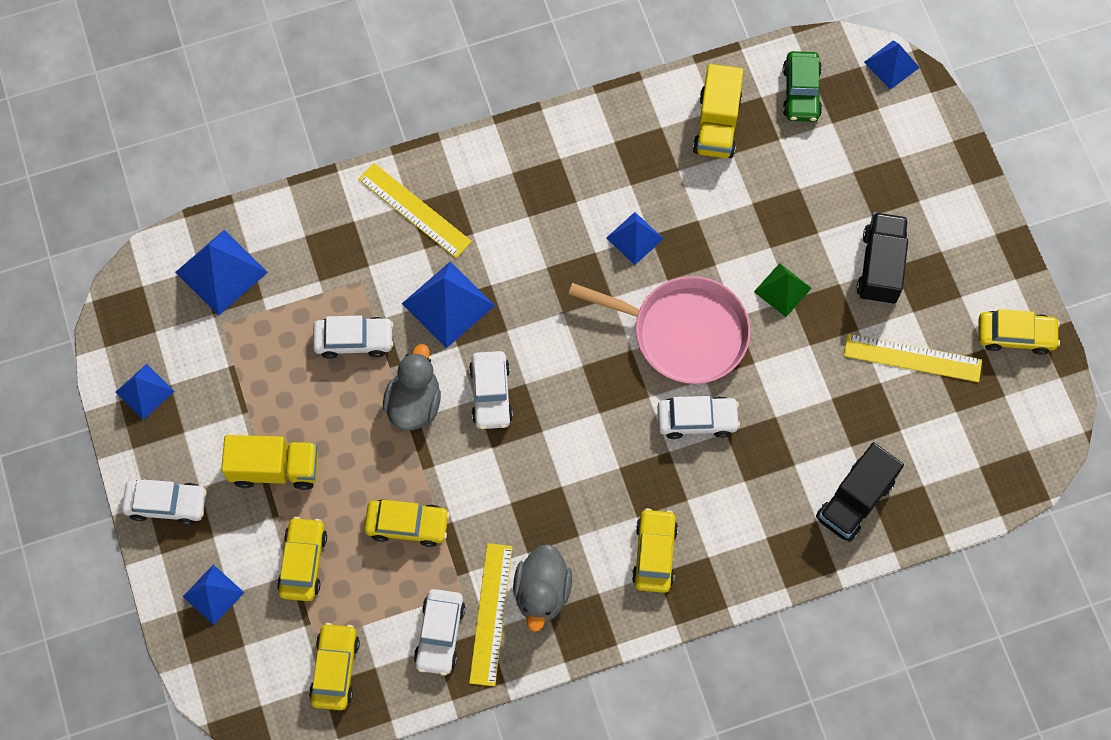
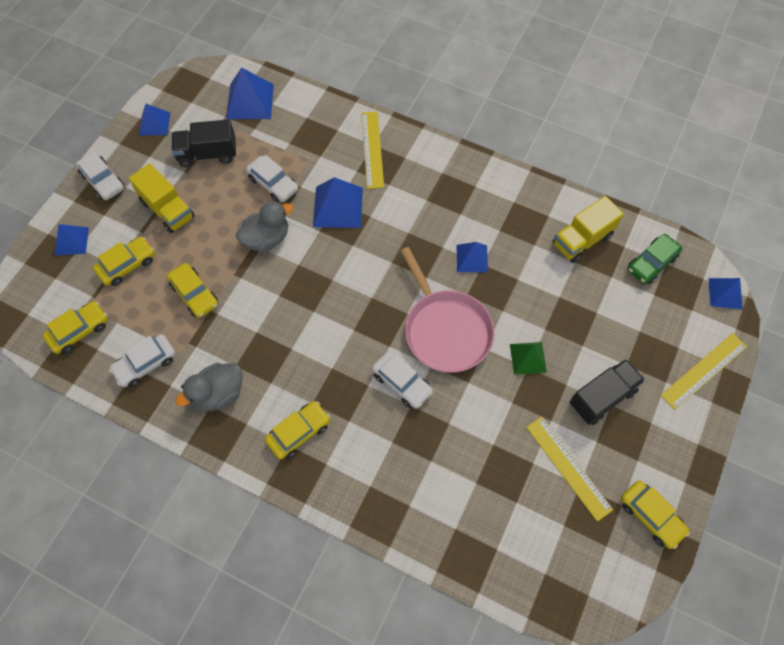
camera: 45 degrees right, 5 degrees down
(490, 614) = (181, 379): yellow ruler -> yellow ruler (703, 370)
(491, 394) = (309, 269): white car -> none
(854, 500) = (444, 516): black truck -> black truck (207, 154)

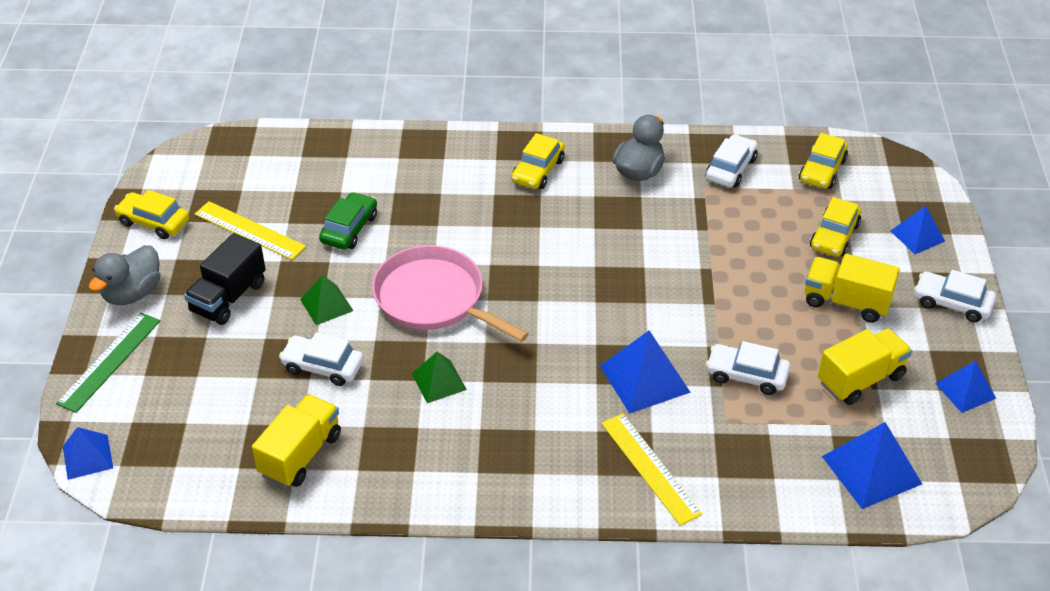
camera: 155 degrees right, 20 degrees down
(194, 294) = (736, 236): yellow car -> none
(207, 154) = (860, 379): black truck -> yellow truck
(267, 239) = (703, 314): grey duck -> grey duck (132, 293)
(402, 383) = (457, 239): white car -> white car (323, 367)
(472, 258) = (438, 381): blue pyramid -> green pyramid
(651, 263) = (196, 459): green car -> green car (349, 229)
(703, 370) = (109, 361): yellow ruler -> green ruler

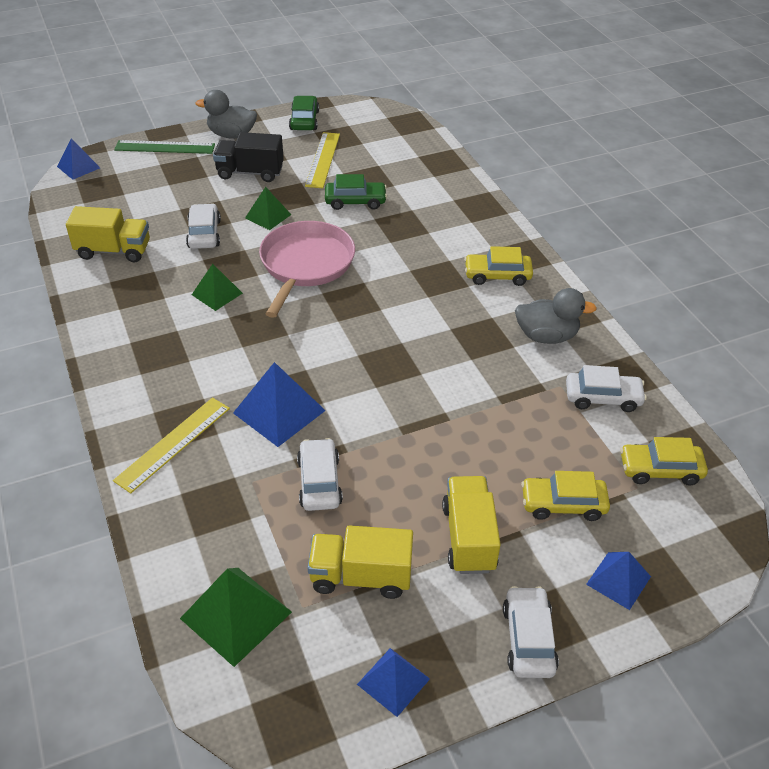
camera: 65 degrees right, 0 degrees up
(154, 222) = (304, 120): yellow car -> green car
(860, 379) = (361, 576): yellow truck -> yellow truck turned 150 degrees clockwise
(871, 470) = (236, 615): blue pyramid -> green pyramid

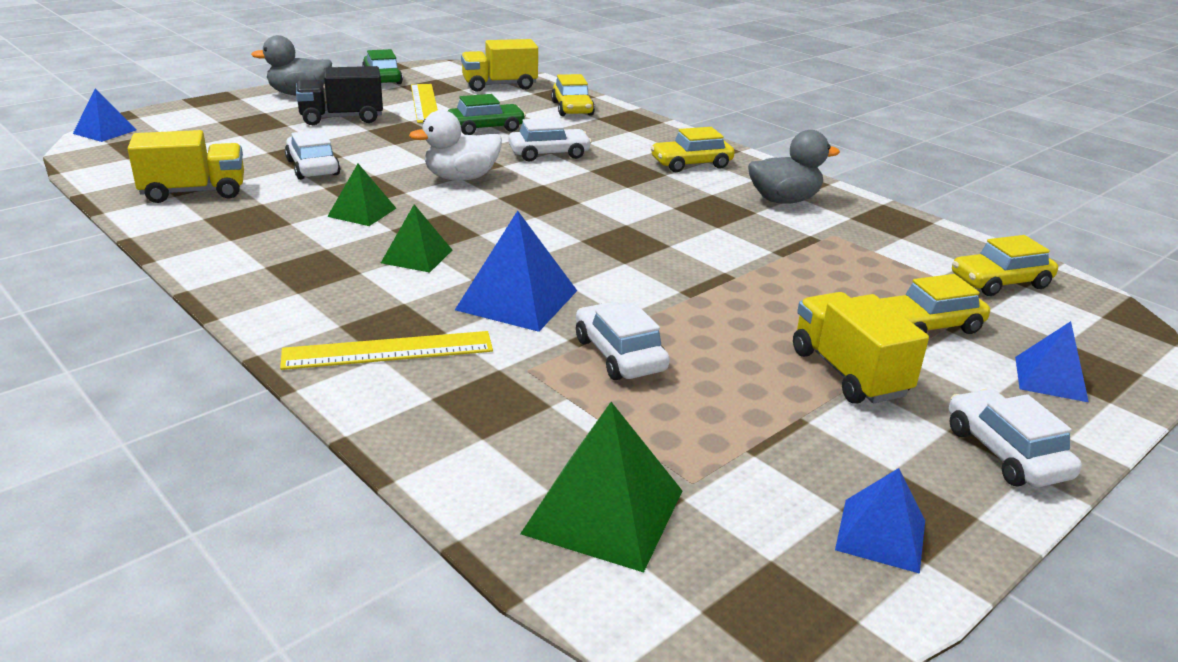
camera: 20 degrees left, 15 degrees down
(165, 147) = (217, 108): green ruler -> none
(173, 443) = (388, 350): yellow ruler -> yellow ruler turned 60 degrees clockwise
(268, 216) = (387, 147): green pyramid -> green pyramid (417, 256)
(305, 264) = (461, 178): pink pan -> white duck
(361, 576) = (746, 435): yellow truck -> yellow truck (499, 86)
(440, 183) = (572, 108): none -> yellow car
(603, 398) = (886, 237): white car -> white car (549, 154)

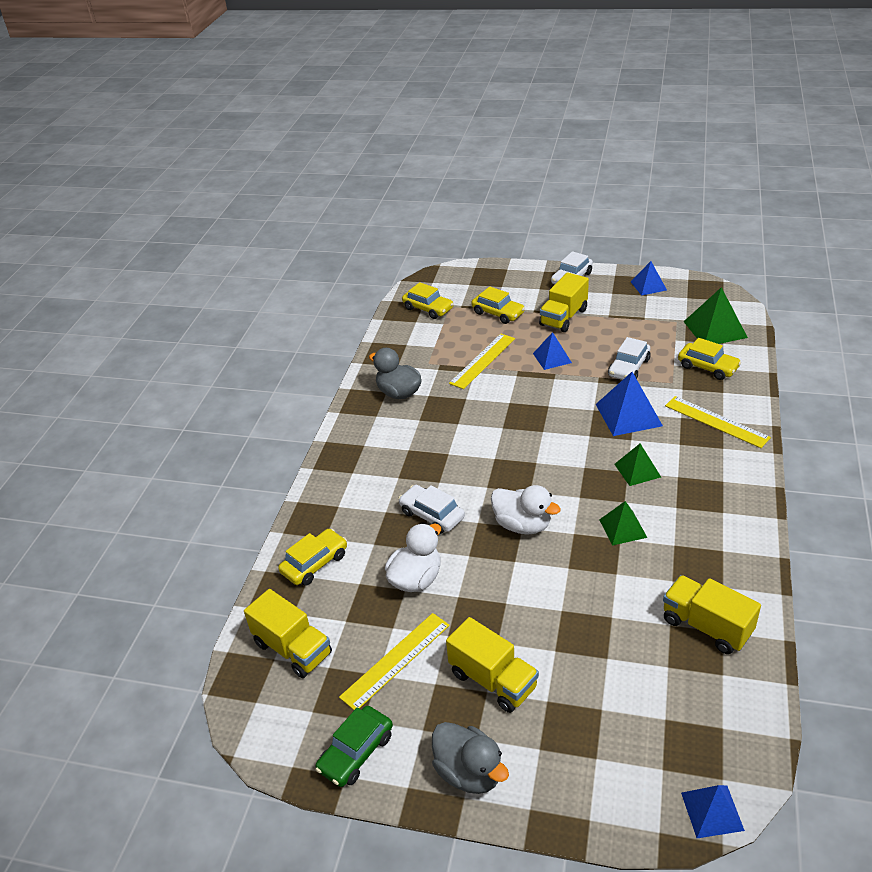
camera: 120 degrees left, 10 degrees up
(312, 167) = (598, 606): white car -> none
(341, 118) = (493, 680): black truck -> yellow truck
(486, 128) = (416, 579): green car -> white duck
(691, 164) = (377, 448): yellow car -> yellow car (708, 367)
(793, 265) = (483, 361): none -> yellow ruler
(1050, 378) = (506, 281): blue pyramid -> blue pyramid (552, 358)

